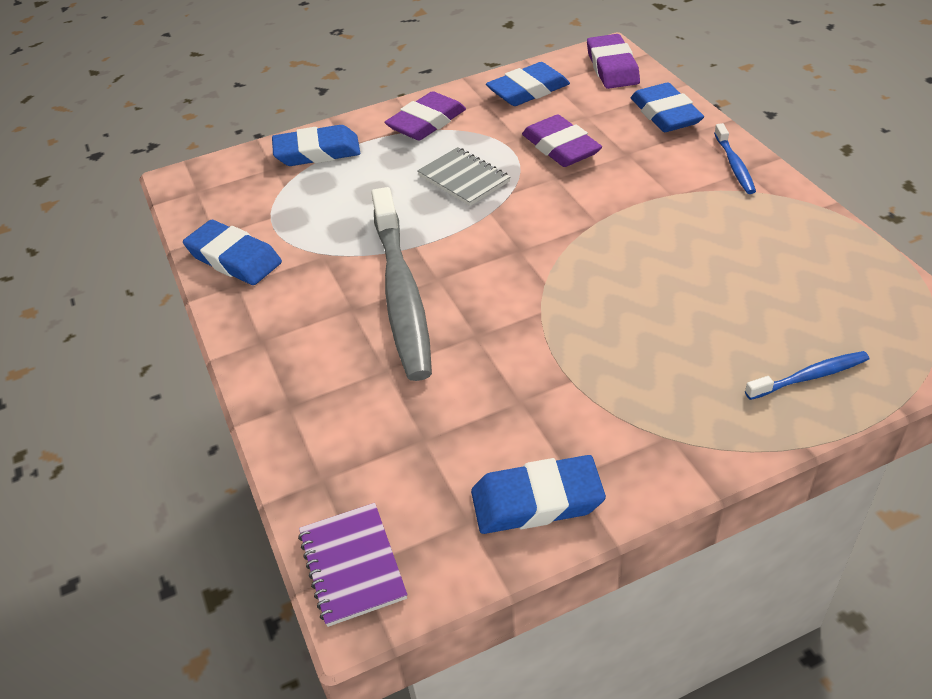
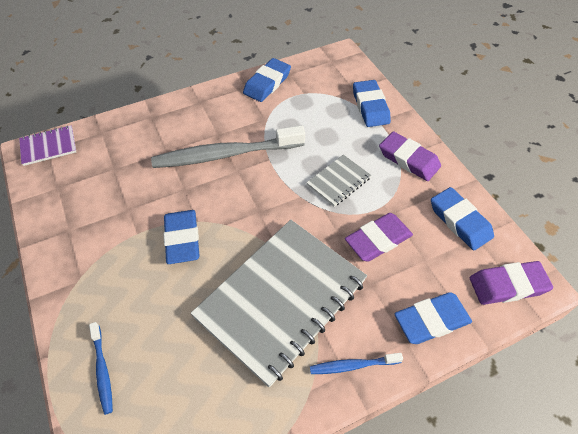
camera: 85 degrees right, 10 degrees up
(537, 501) = (58, 214): blue eraser -> blue eraser (182, 239)
(662, 220) = (281, 299): none -> grey notebook

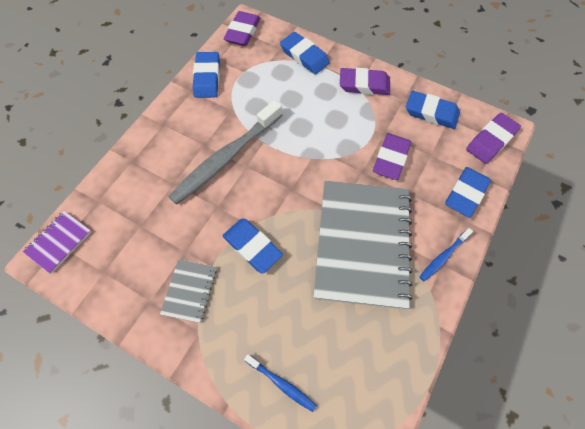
camera: 35 degrees left, 10 degrees up
(330, 61) = (242, 32): none -> purple eraser
(338, 181) = (329, 130): grey notebook -> grey notebook (190, 291)

